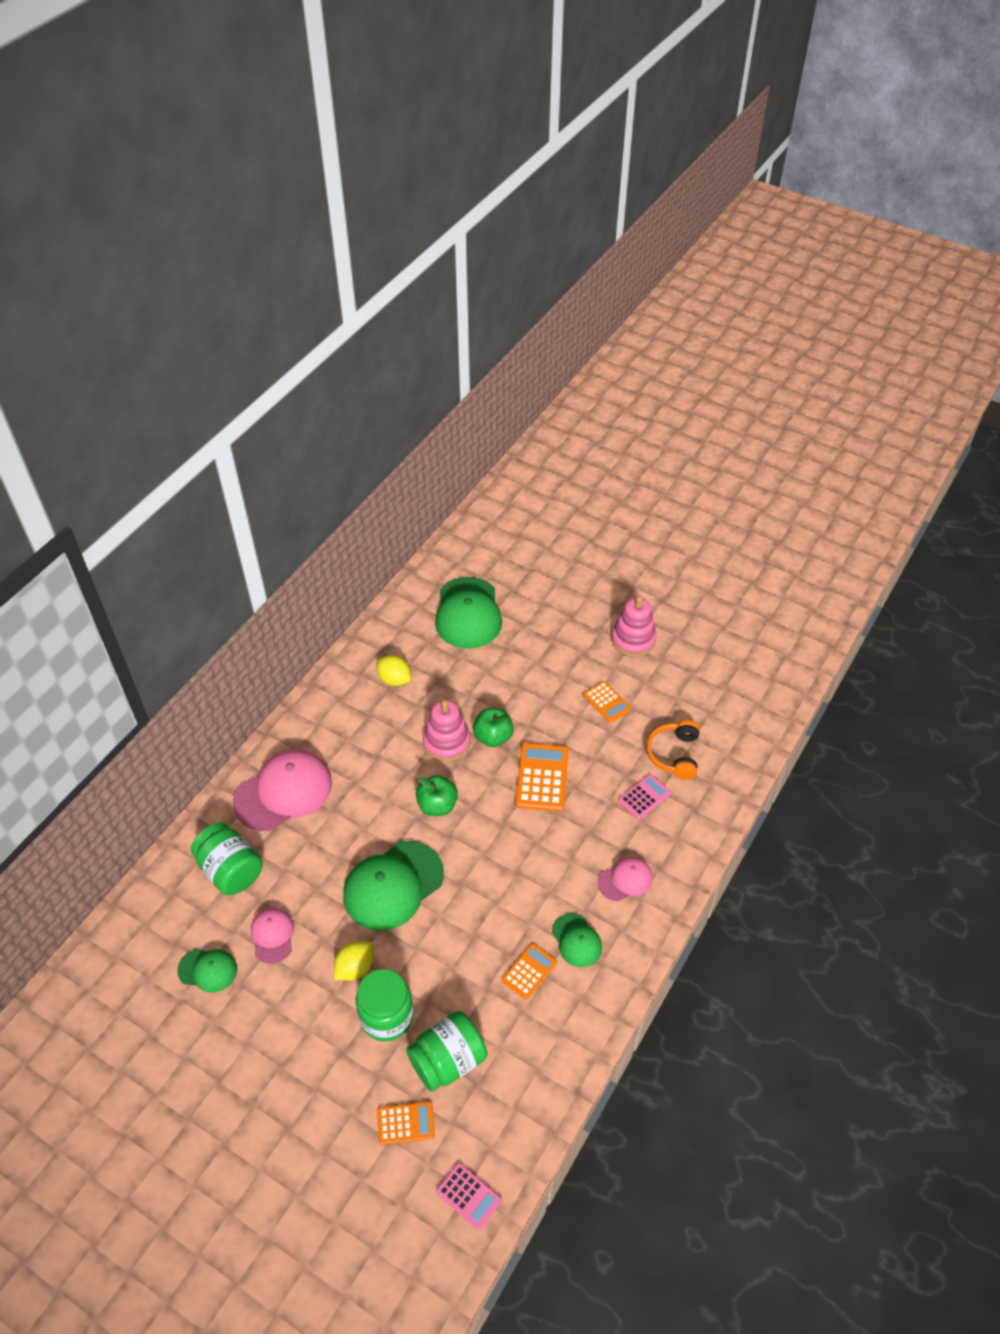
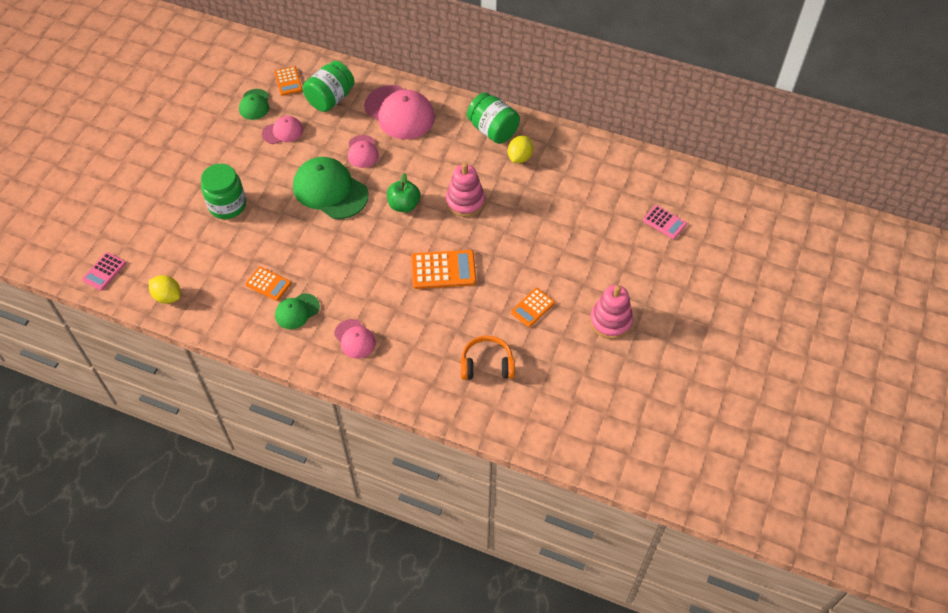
camera: 80 degrees right, 5 degrees up
(337, 841) = (362, 152): none -> pink cap
(355, 968) = (262, 181): yellow lemon -> yellow lemon (168, 296)
(406, 1123) = (152, 229): orange calculator -> orange calculator (288, 81)
(448, 1060) = (197, 245): green jar -> green jar (493, 130)
(468, 613) = (604, 194): green cap -> none
(493, 737) = (477, 231): green apple -> none
(644, 797) = (437, 345): pink calculator -> pink calculator (664, 222)

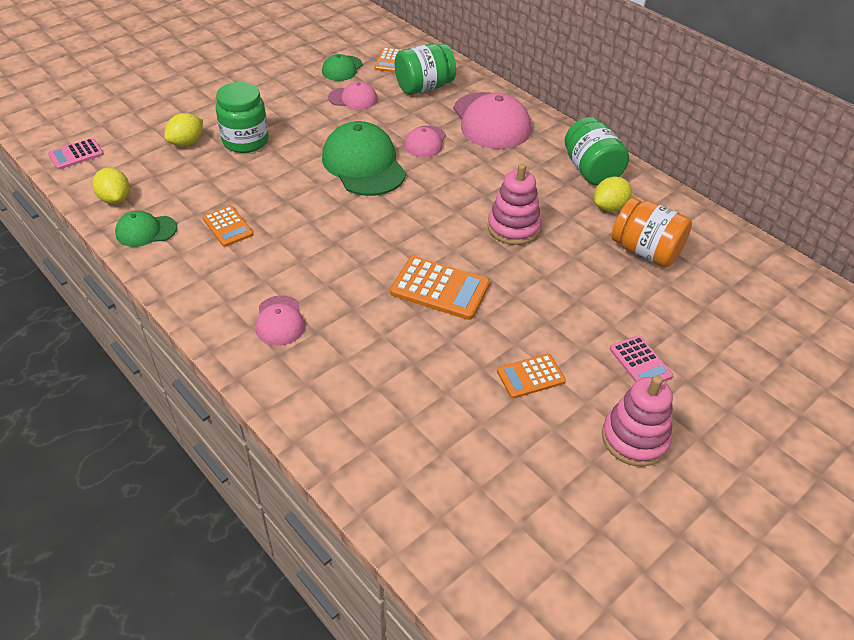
camera: 25 degrees right, 10 degrees down
(183, 225) = (187, 143): none -> yellow lemon
(297, 311) = (237, 265): green cap -> green cap (146, 231)
(404, 205) = (437, 206): green apple -> none
(487, 364) = (425, 421): orange headphones -> none
(559, 185) = (645, 251): none -> orange jar
(664, 222) = (776, 345): pink calculator -> pink calculator (640, 362)

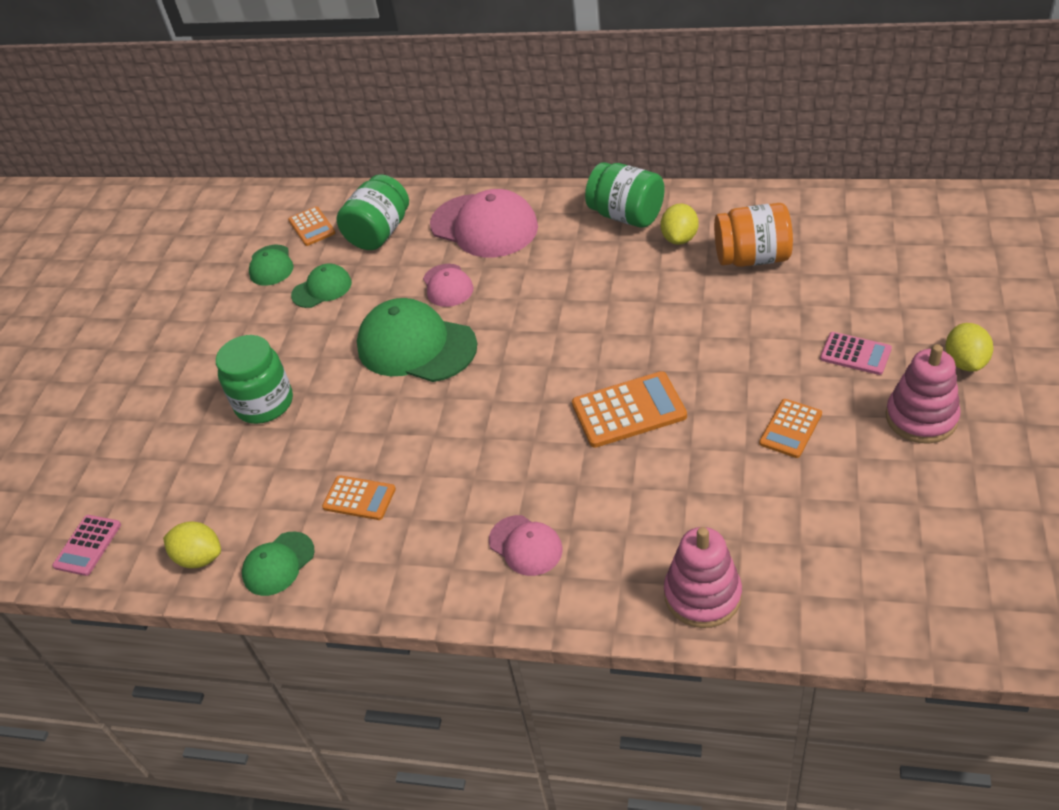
camera: 30 degrees left, 0 degrees up
(187, 143) = (202, 448): yellow lemon -> yellow lemon (965, 362)
(353, 98) = (322, 289): pink cap -> green cap
(513, 228) = (624, 312): pink stacking toy -> pink stacking toy (702, 595)

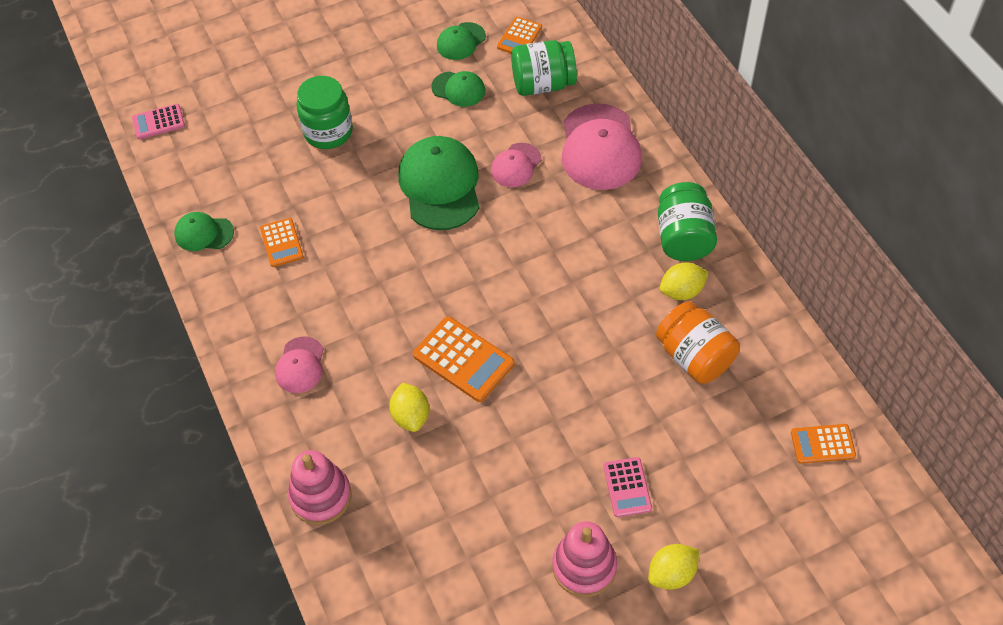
camera: 50 degrees right, 10 degrees up
(200, 557) = (184, 187): yellow lemon -> yellow lemon (411, 416)
(790, 429) = (513, 478): orange calculator -> orange calculator (822, 444)

